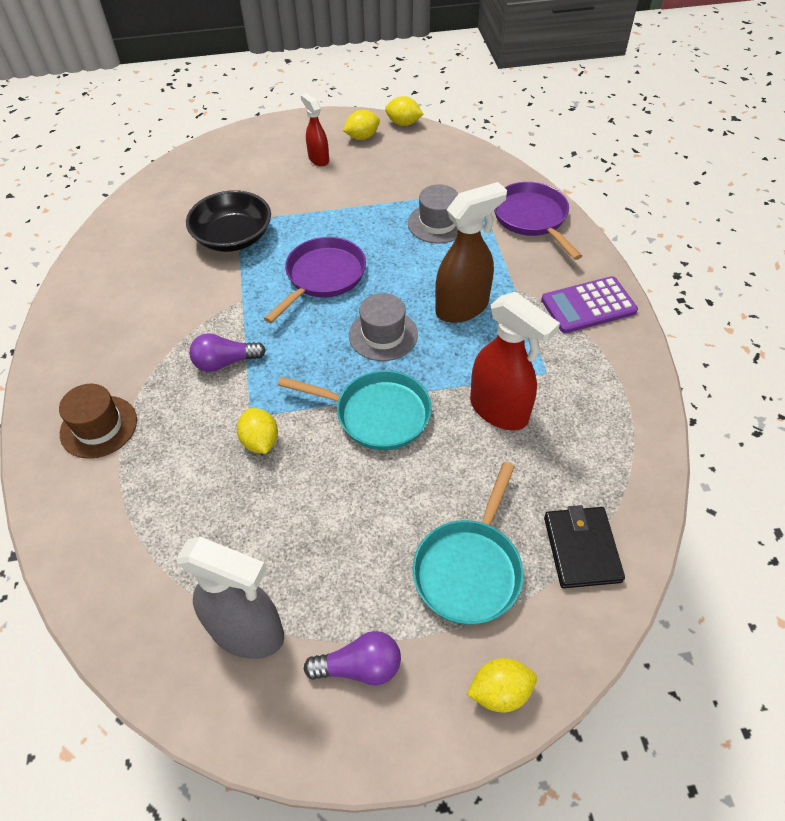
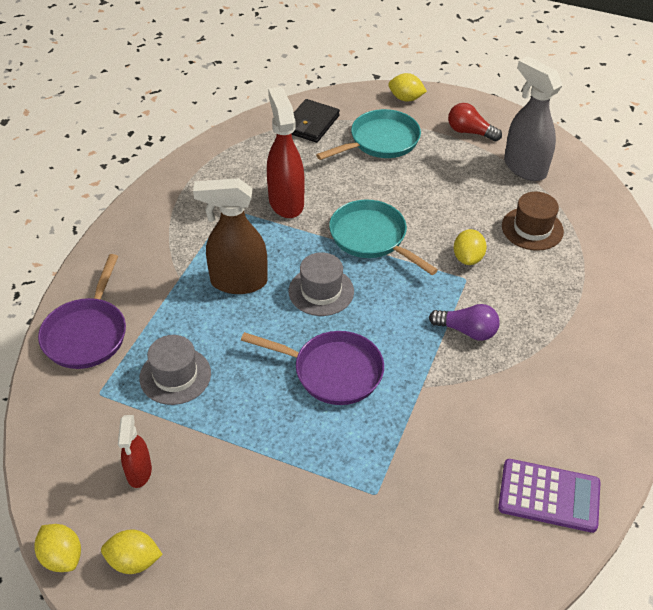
camera: 150 degrees left, 5 degrees down
(99, 427) = (592, 325): brown hat -> brown hat (532, 229)
(233, 237) = (392, 472): black bowl -> none
(318, 159) = (218, 549): red spray bottle -> red spray bottle (139, 472)
(322, 277) = (332, 371): purple pan -> purple pan turned 135 degrees counterclockwise
(360, 667) = (469, 132): purple light bulb -> red light bulb
(588, 305) = (143, 236): purple calculator -> purple calculator (549, 496)

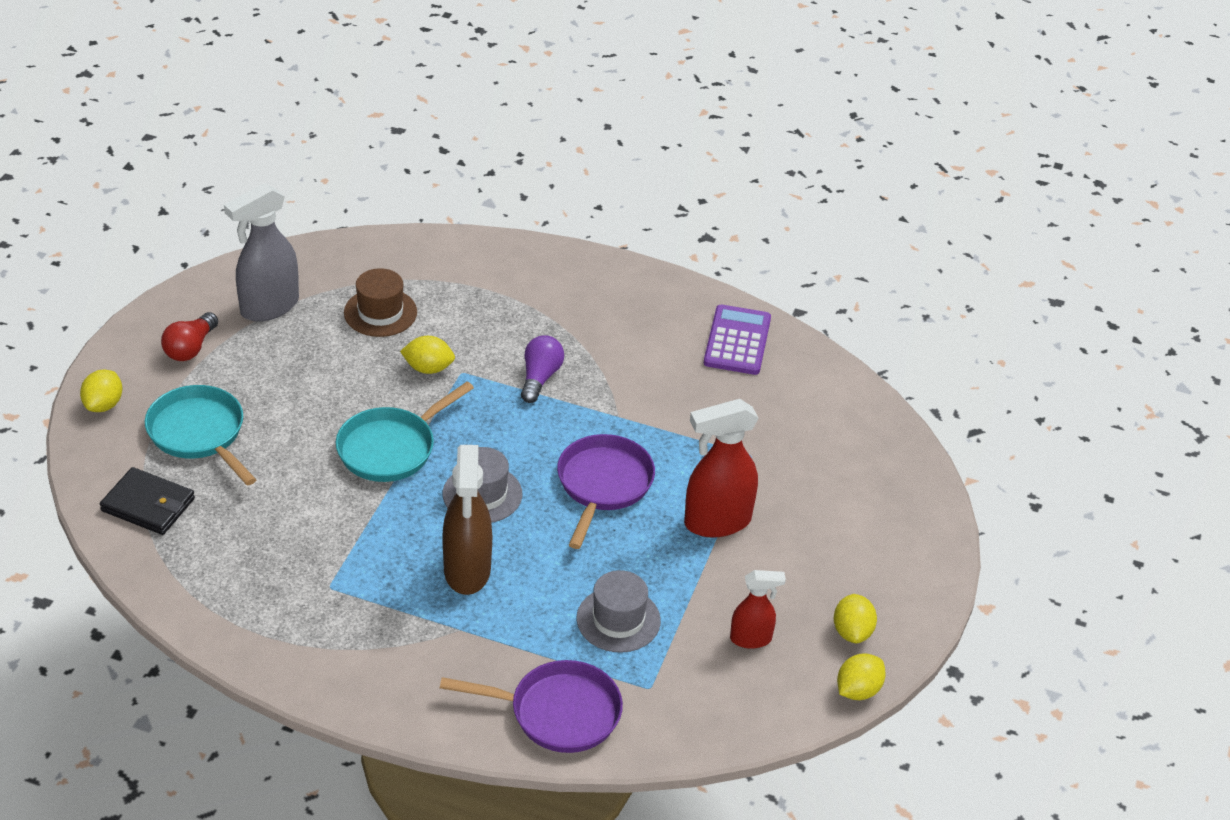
camera: 95 degrees left, 5 degrees down
(286, 202) = (319, 529): red spray bottle -> red spray bottle (716, 522)

